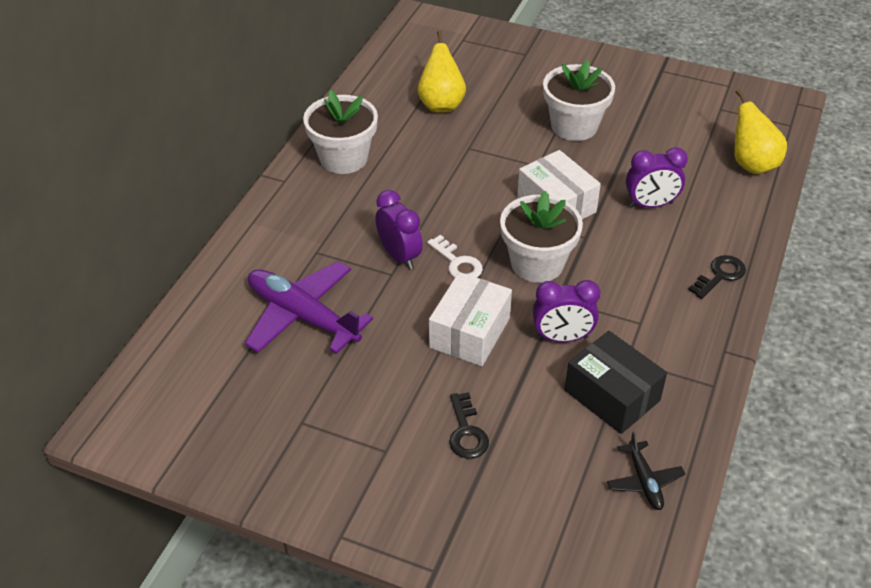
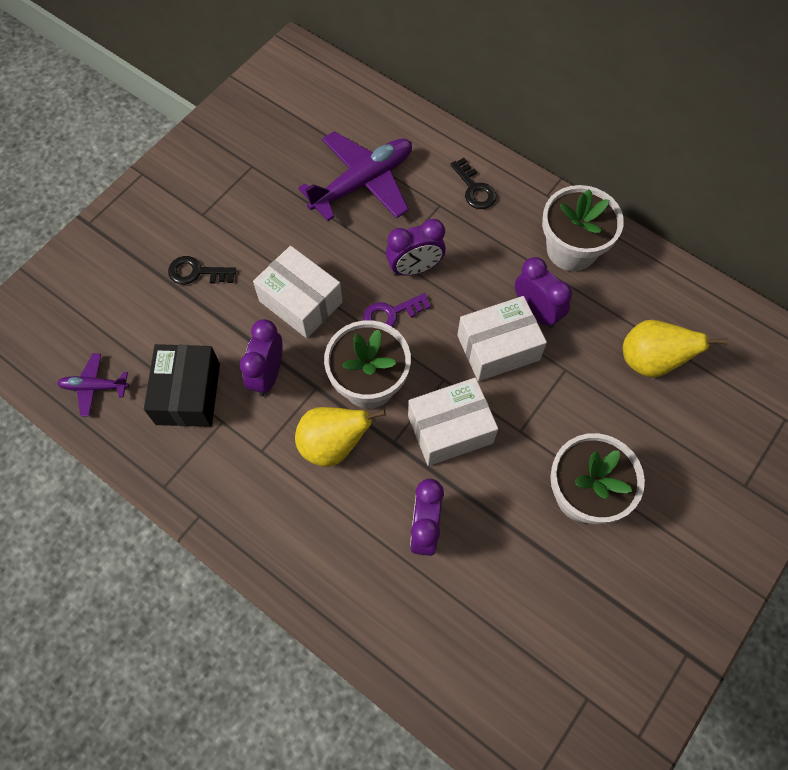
camera: 105 degrees right, 20 degrees up
(418, 171) = (536, 312): none -> purple clock
(457, 263) = (391, 314): white key -> purple key
(464, 188) = (498, 347): none -> white box
(612, 395) = (188, 394): black box -> black box turned 60 degrees counterclockwise
(644, 481) = (94, 387): black plane -> purple plane
(720, 275) = (296, 557): black key -> black key (474, 189)
(751, 164) = (466, 685): yellow pear -> yellow pear (333, 445)

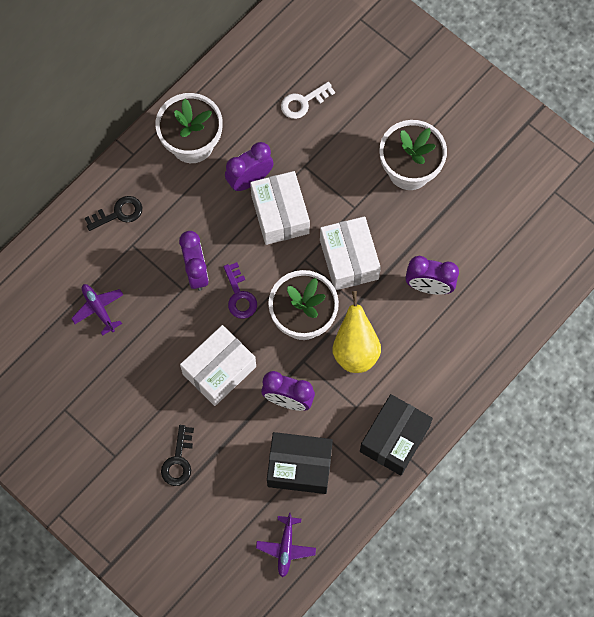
camera: 85 degrees left, 5 degrees up
(221, 499) = (394, 439): none -> black box
(363, 183) = (98, 309): purple plane -> purple plane, size x0.50
(650, 361) = (303, 102): yellow pear -> white key

